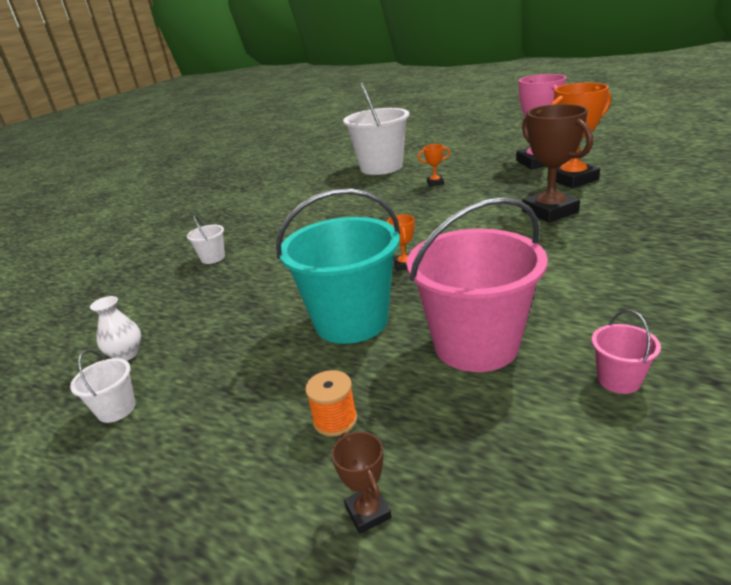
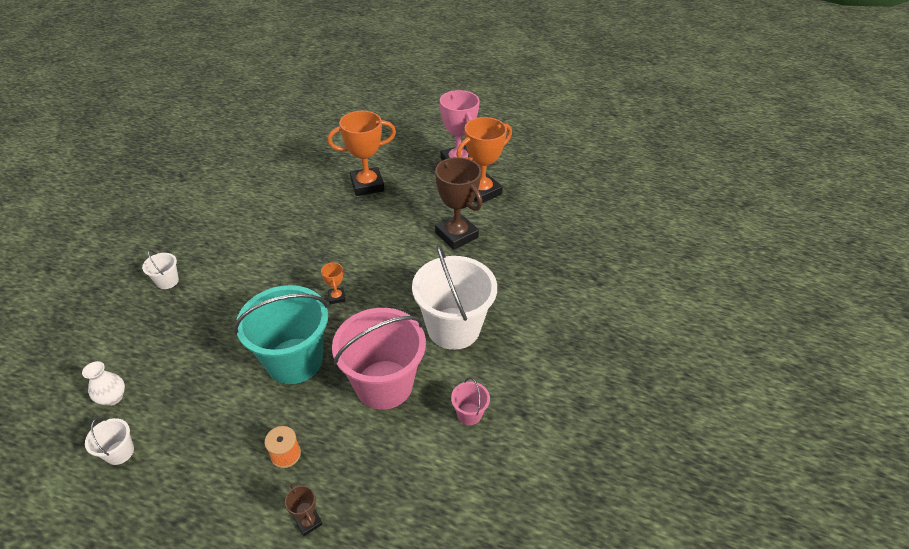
camera: 15 degrees left, 15 degrees up
(381, 167) = (318, 154): white bucket -> white bucket (453, 328)
(435, 183) = (367, 185): orange trophy -> orange trophy, size x2.25

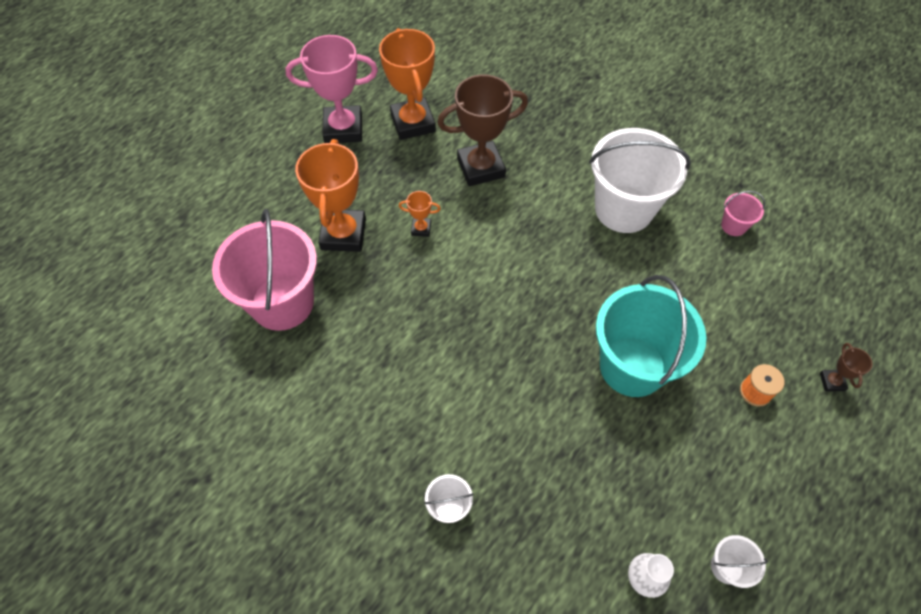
camera: 70 degrees left, 15 degrees up
(308, 522) = (832, 382): brown trophy -> brown trophy turned 75 degrees counterclockwise
(337, 297) = (545, 307): orange trophy -> orange trophy (421, 229)
(384, 384) = (684, 287): pink bucket -> pink bucket (282, 302)

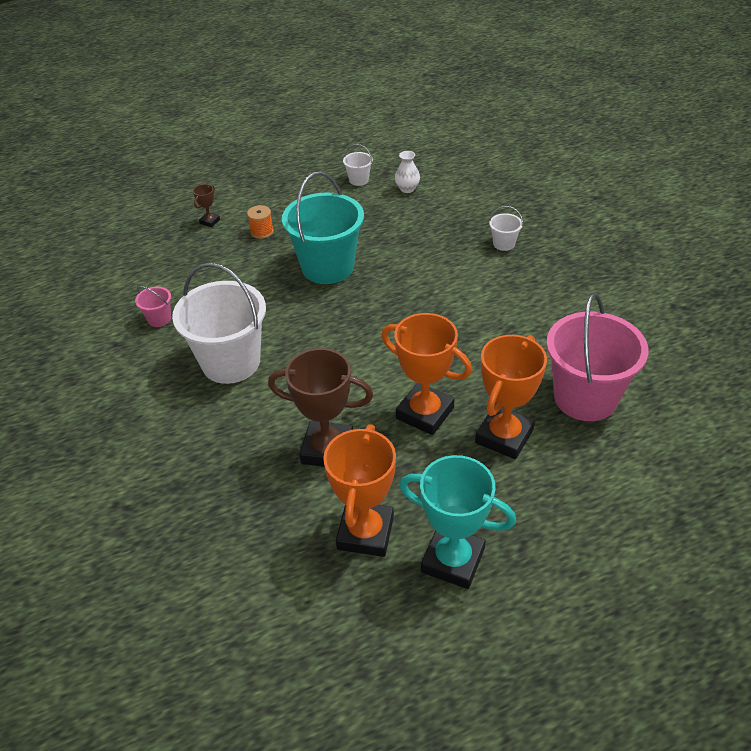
camera: 150 degrees left, 15 degrees down
(343, 129) = (453, 560): pink trophy -> turquoise trophy
(421, 229) = (425, 413): orange trophy -> orange trophy, size x2.25

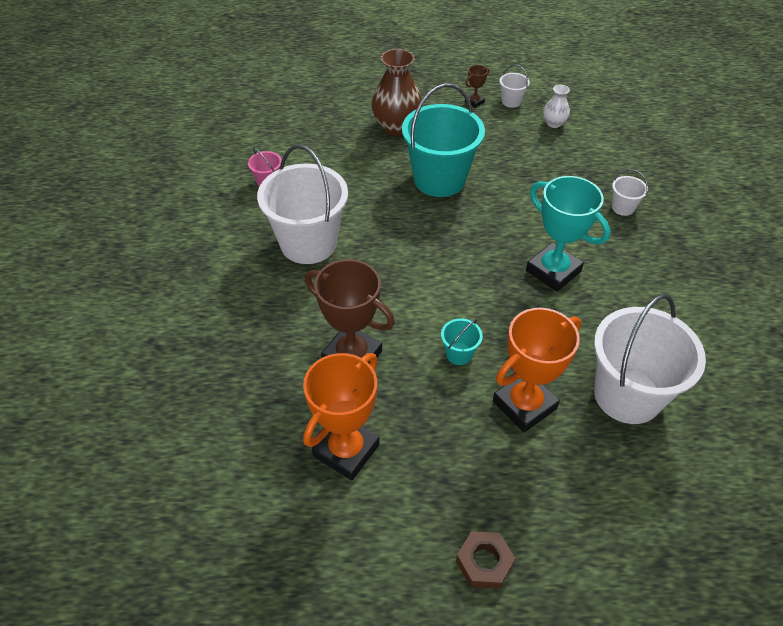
camera: 20 degrees right, 5 degrees up
(210, 221) = (355, 103): brown trophy -> brown trophy (474, 102)
(262, 232) = (396, 127): orange spool -> brown vase
(425, 413) = (459, 354): orange trophy -> turquoise bucket
(453, 560) = (413, 510): turquoise trophy -> turquoise trophy (553, 271)
(537, 579) = (484, 562): none -> brown nut
(585, 397) = (627, 395): pink bucket -> white bucket

